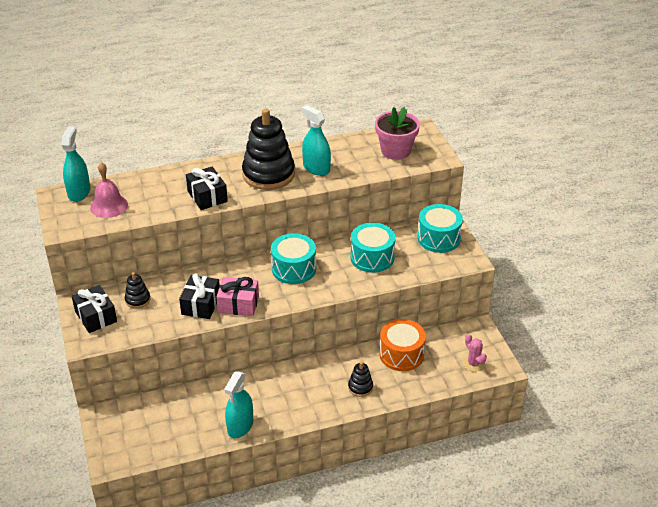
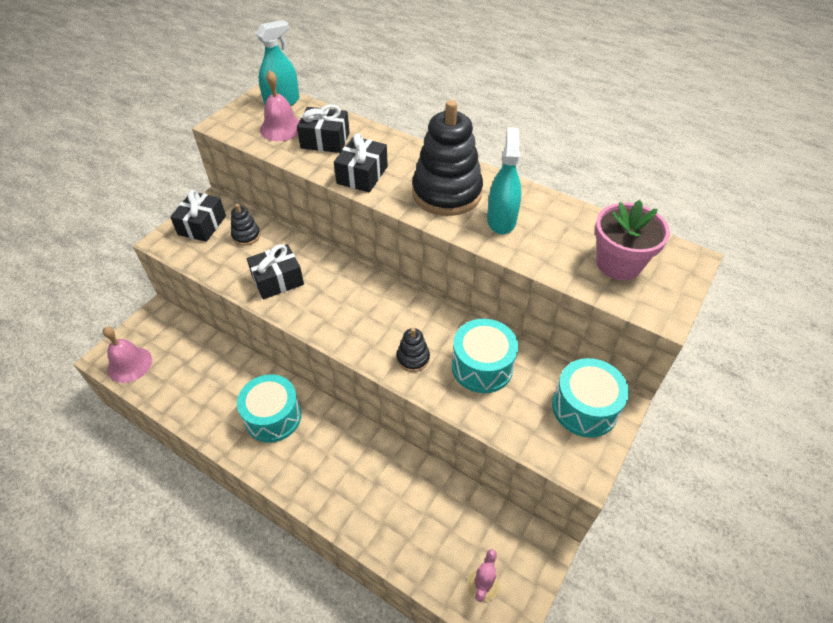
camera: 50 degrees right, 10 degrees up
(134, 451) = (129, 364): none -> pink bell
(151, 194) = (325, 140): none -> black gift
(238, 304) = (303, 306): pink gift -> none
(240, 426) = (214, 421): turquoise spray bottle -> none
(294, 269) = (395, 313): turquoise drum -> turquoise drum (273, 417)
(360, 387) = (346, 489): black stacking toy -> black stacking toy (413, 358)
(401, 354) = (428, 494): orange drum -> none

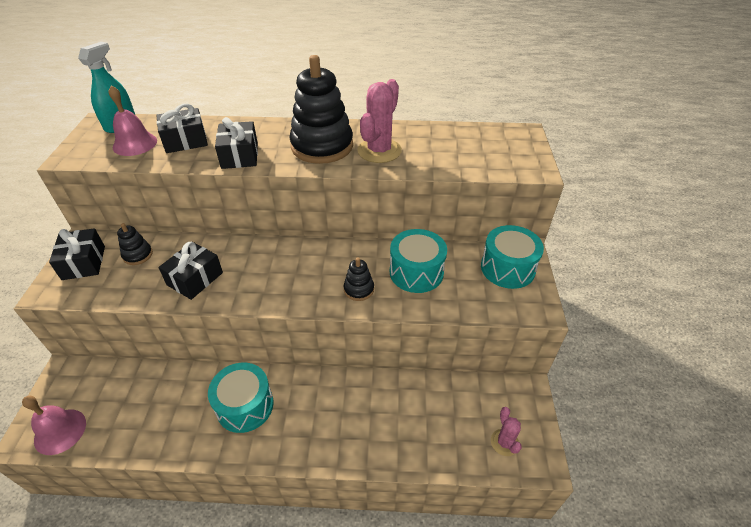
camera: 30 degrees left, 5 degrees down
(501, 220) = (379, 151): turquoise spray bottle -> pink cactus
(618, 263) = (483, 150): pink flower pot -> none

